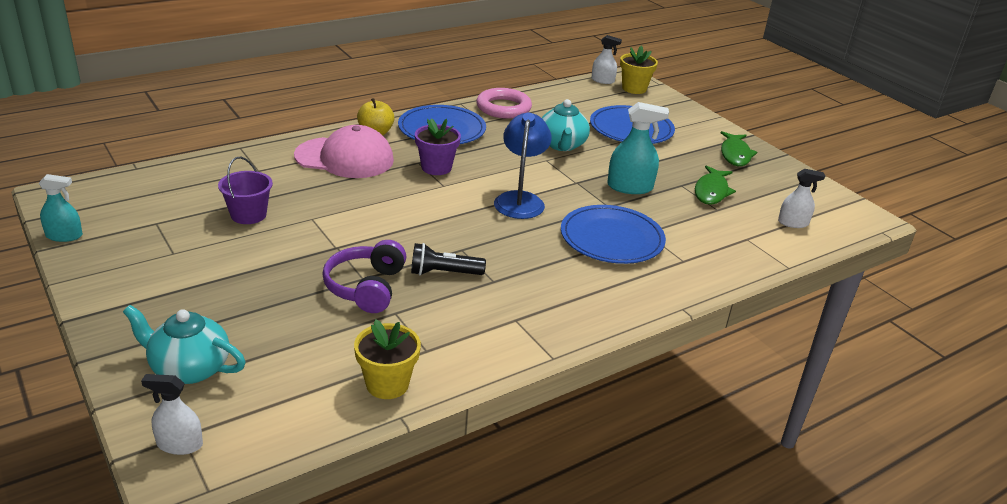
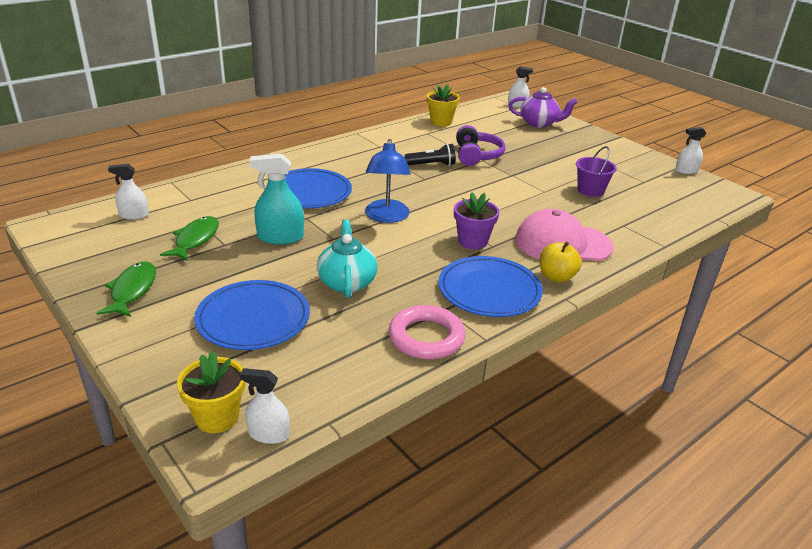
camera: 175 degrees right, 0 degrees up
(64, 236) = (686, 171): turquoise spray bottle -> white spray bottle
(189, 368) = (539, 123): turquoise teapot -> purple teapot

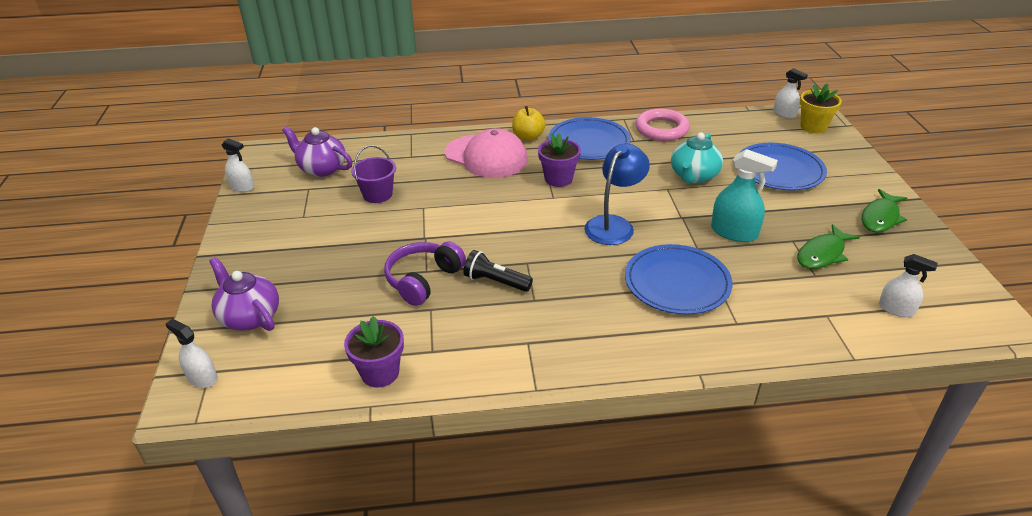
camera: 145 degrees left, 5 degrees up
(441, 122) = (380, 373): yellow flower pot -> purple flower pot
(666, 196) = (321, 169): none -> purple teapot

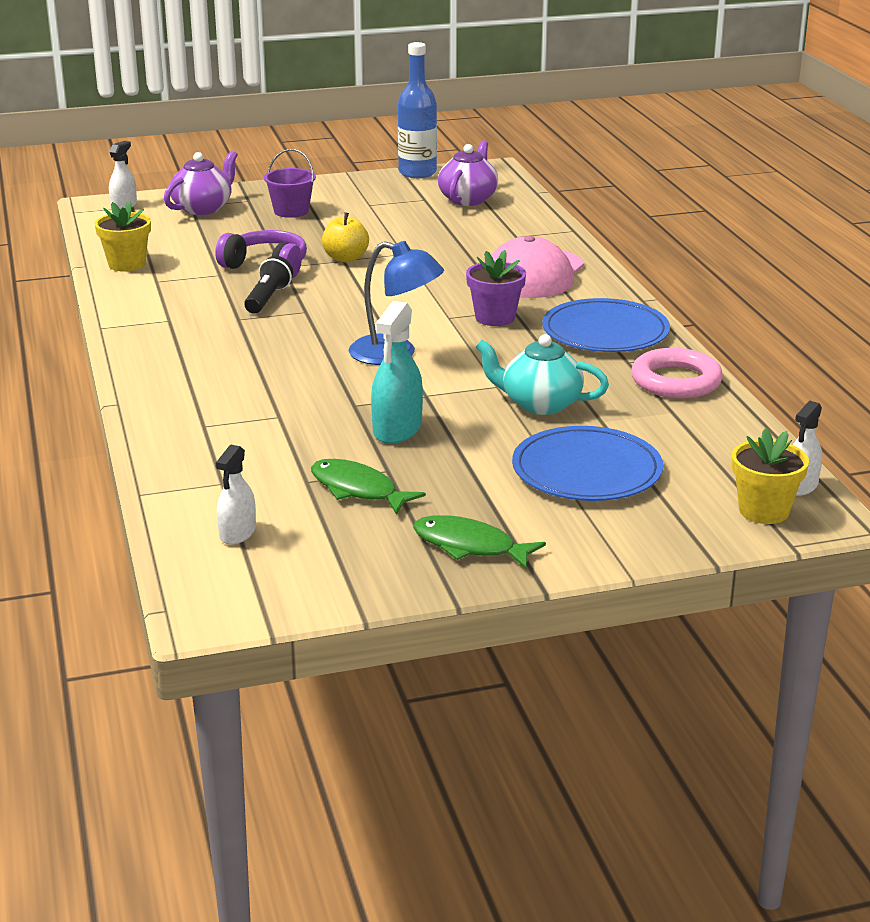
camera: 80 degrees right, 10 degrees down
(242, 187) = (417, 173): white spray bottle -> blue bottle
(377, 194) = (423, 230): purple bucket -> purple bucket (291, 211)
(380, 373) = (127, 264): purple flower pot -> yellow flower pot
(528, 137) = (600, 294): yellow apple -> yellow apple (345, 258)
(677, 282) = (278, 392): blue plate -> none

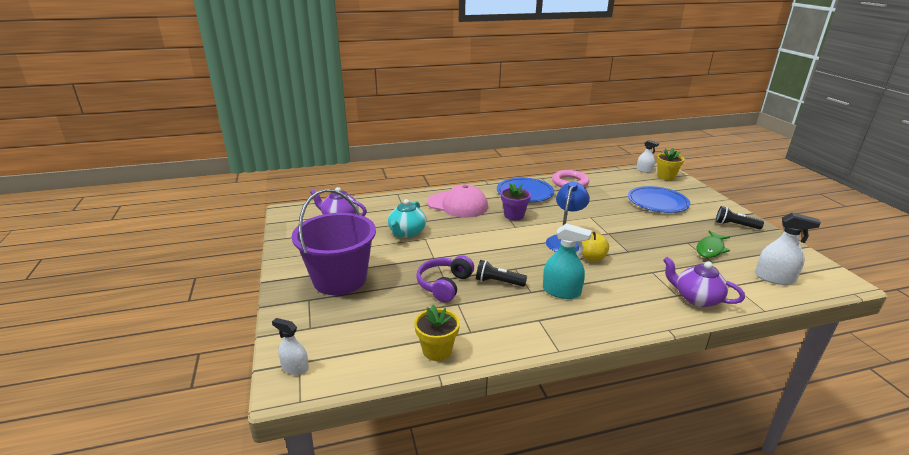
camera: 90 degrees left, 0 degrees up
(203, 208) = (319, 320): purple teapot -> purple teapot (696, 298)
(237, 533) = (774, 278): white spray bottle -> white spray bottle, size x1.56
(291, 211) = (340, 279): purple bucket -> purple bucket, size x2.11
(345, 258) = (432, 257): yellow apple -> yellow apple (592, 258)
(397, 429) = (647, 240): turquoise spray bottle -> turquoise spray bottle (561, 291)
(417, 173) = (282, 234): blue bottle -> none
(470, 546) = (735, 225): green fish -> black flashlight
(539, 404) = (604, 208): turquoise teapot -> turquoise teapot (407, 232)

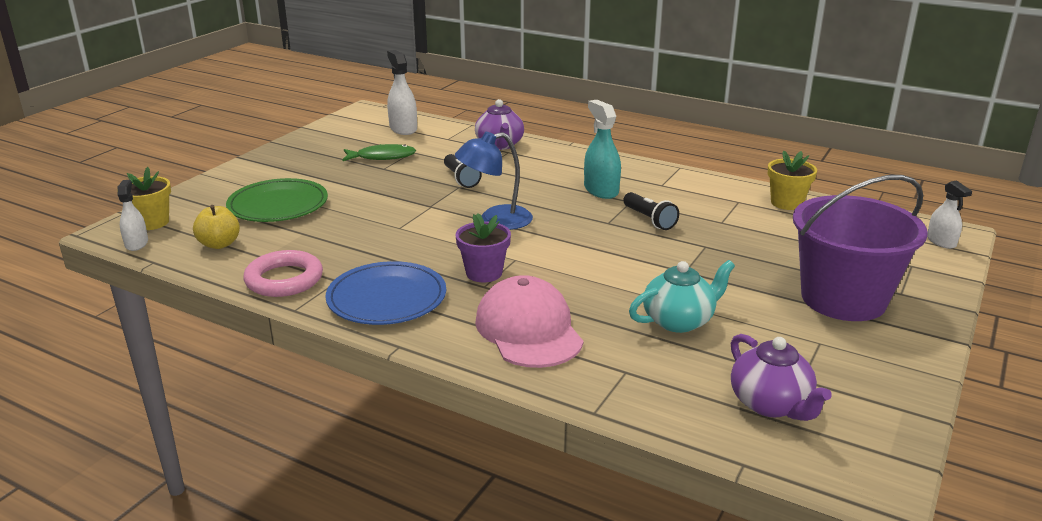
camera: 135 degrees left, 0 degrees up
(444, 285) = (713, 241): purple headphones -> none
(592, 258) = (509, 197): yellow apple -> yellow apple (219, 244)
(657, 202) = (278, 205): blue plate -> green plate
(735, 225) = (294, 158): black flashlight -> black flashlight (461, 179)

